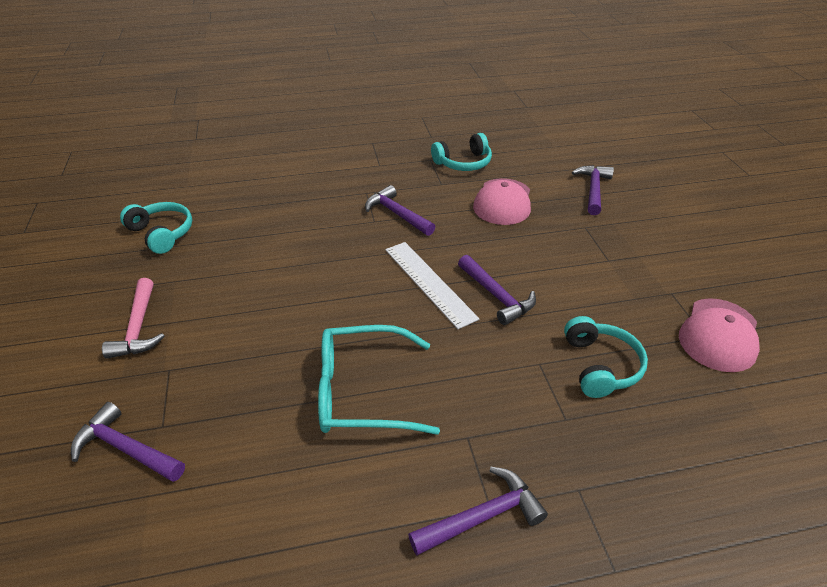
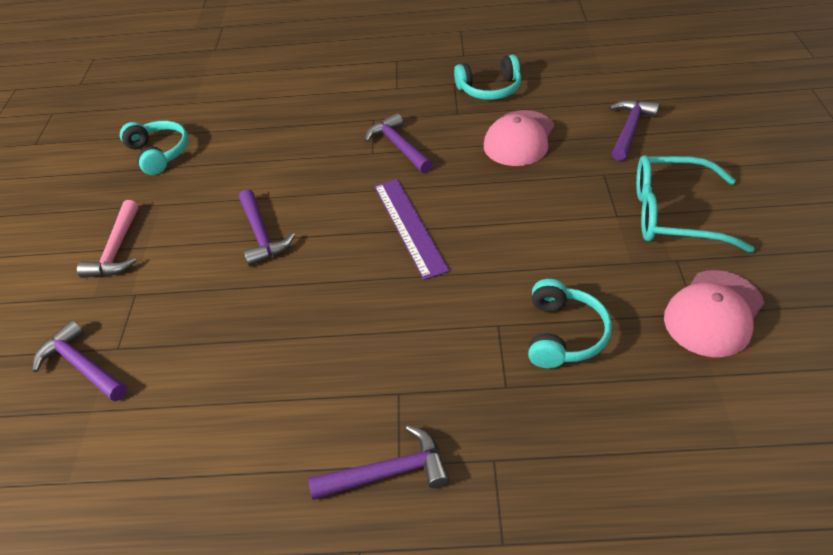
camera: 15 degrees right, 5 degrees up
(363, 391) = (310, 335): turquoise glasses -> turquoise glasses (675, 214)
(429, 282) = (409, 226): white ruler -> purple ruler
(496, 296) = (476, 246): purple hammer -> purple hammer (261, 235)

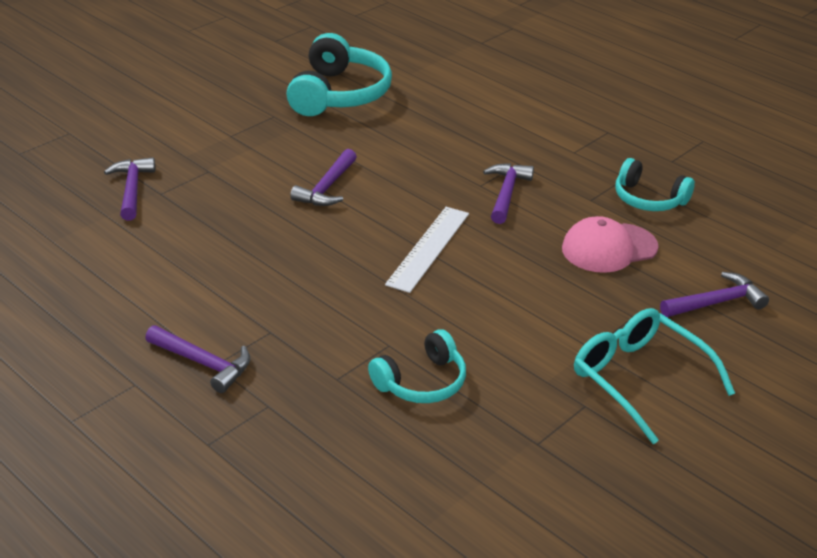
camera: 40 degrees right, 10 degrees down
(117, 249) = (234, 138): pink hammer -> none
(159, 153) = (339, 94): turquoise headphones -> turquoise headphones, size x1.66
(409, 226) = (428, 248): purple ruler -> white ruler
(713, 313) = (549, 453): pink cap -> none

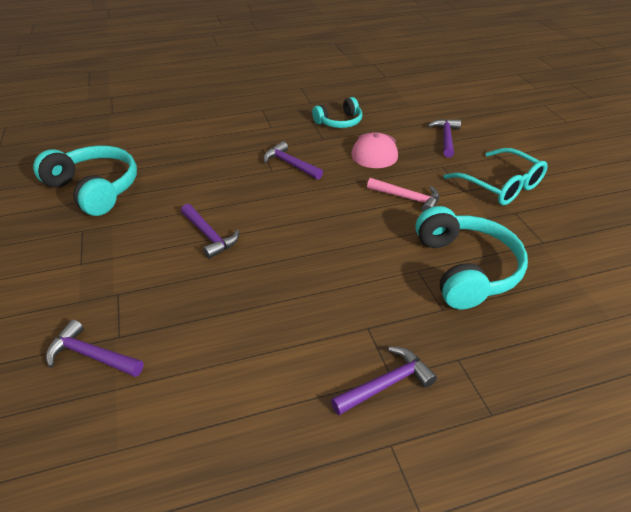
camera: 60 degrees left, 5 degrees up
(422, 382) = (466, 269): turquoise headphones -> turquoise headphones, size x1.66
(428, 248) = (323, 215): white ruler -> none
(524, 303) = (407, 198): none -> pink hammer
(640, 380) = (500, 185): turquoise glasses -> turquoise glasses turned 120 degrees counterclockwise

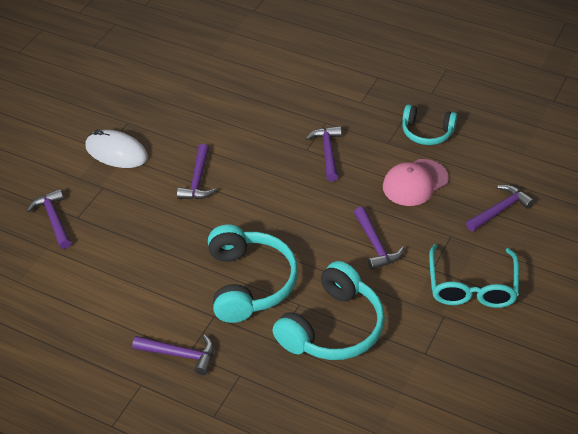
camera: 45 degrees right, 5 degrees up
(95, 189) = (168, 89): turquoise headphones -> turquoise headphones (249, 283)
(98, 258) = (116, 152): none -> white mouse
(407, 198) = (375, 245): pink hammer -> purple hammer

